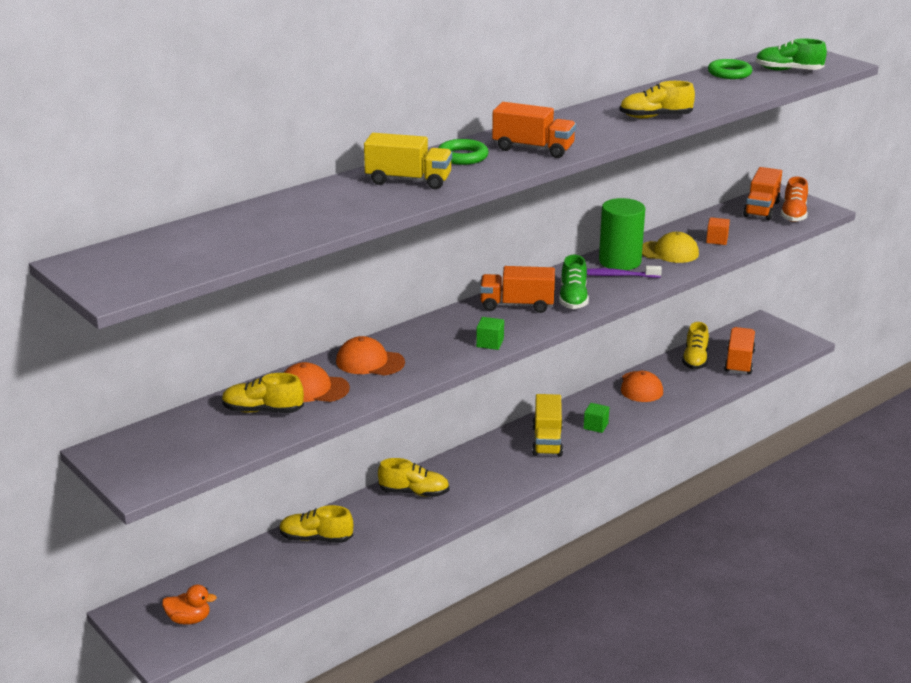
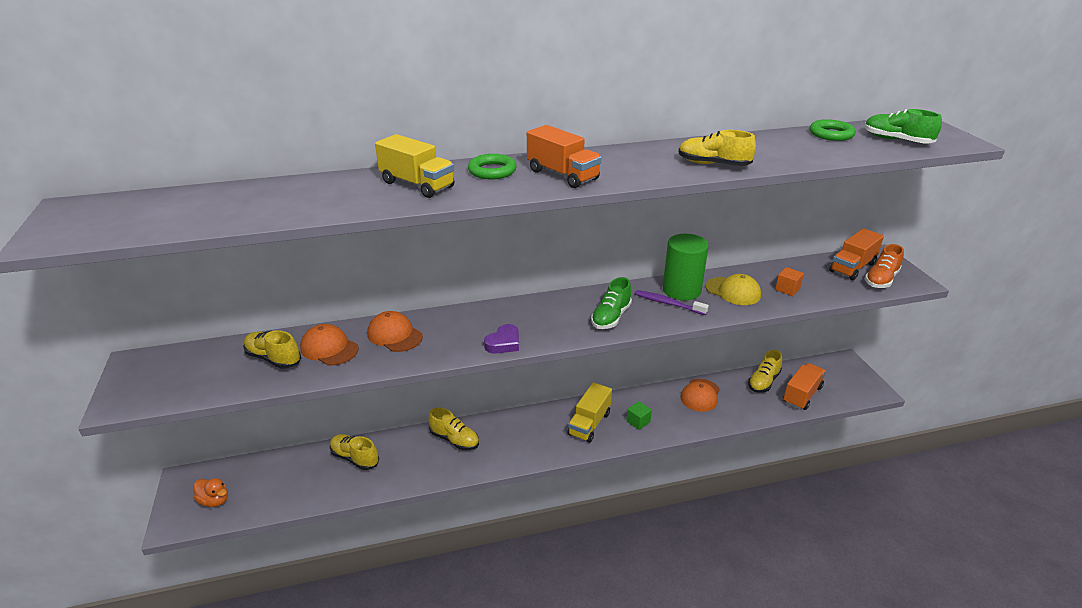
camera: 25 degrees right, 5 degrees up
(490, 343) = (504, 343): green cube -> purple heart
(517, 305) = (558, 311): orange truck -> none

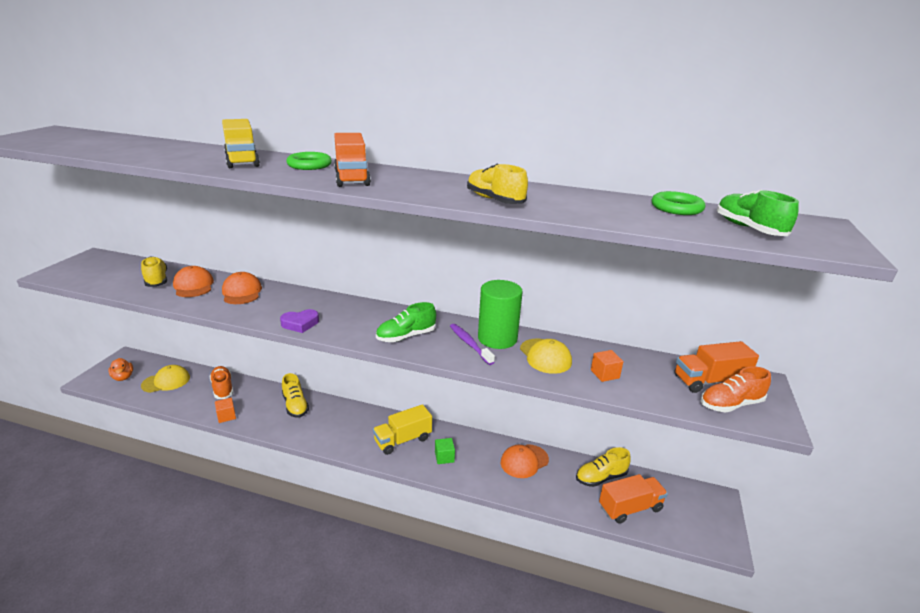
camera: 30 degrees right, 5 degrees down
(277, 481) = (166, 381): none -> yellow cap
(355, 458) = (223, 388): yellow shoe -> orange shoe
(395, 482) = (226, 416): none -> orange cube

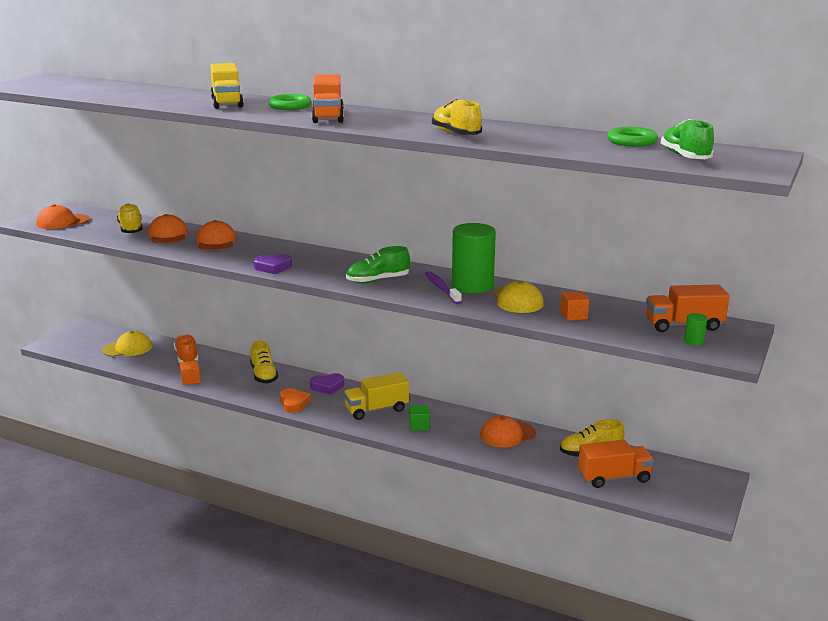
camera: 10 degrees right, 5 degrees down
(86, 273) = (62, 222): none -> orange cap
(123, 377) = (83, 343): orange duck -> none
(326, 438) = (293, 403): none -> orange heart
(355, 415) = (327, 386): none -> purple heart
(730, 404) = (694, 342): orange shoe -> green cylinder

